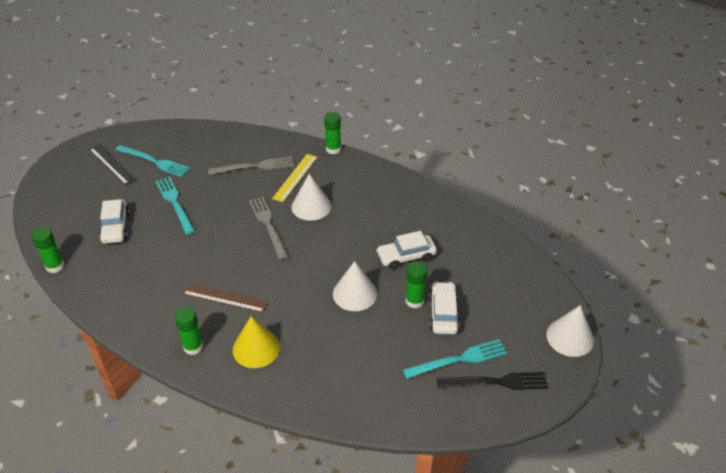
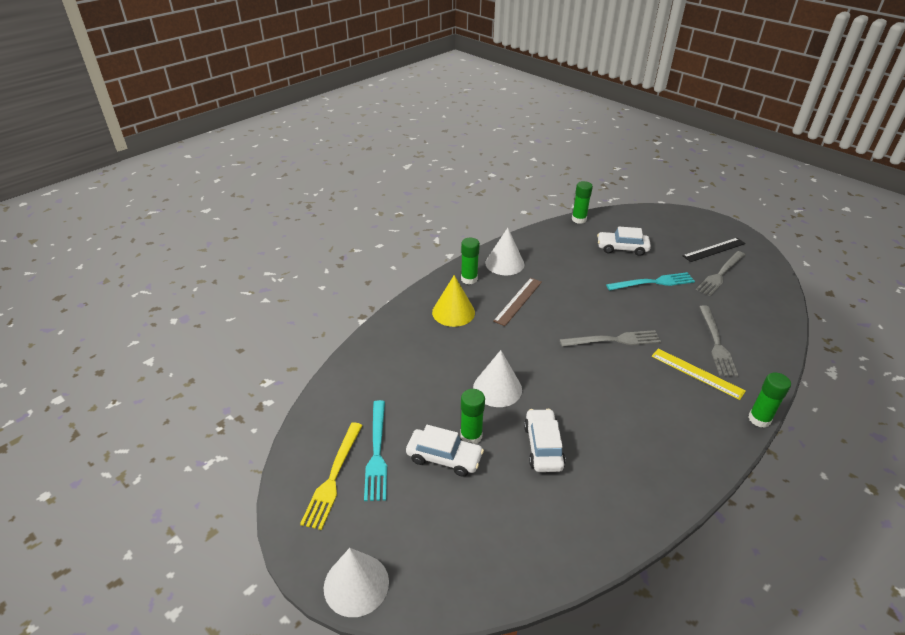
camera: 105 degrees right, 5 degrees down
(154, 161) = (720, 274): turquoise fork -> grey fork
(311, 206) = (642, 378): white cone -> white cone (504, 263)
(496, 382) = (333, 477): black fork -> yellow fork

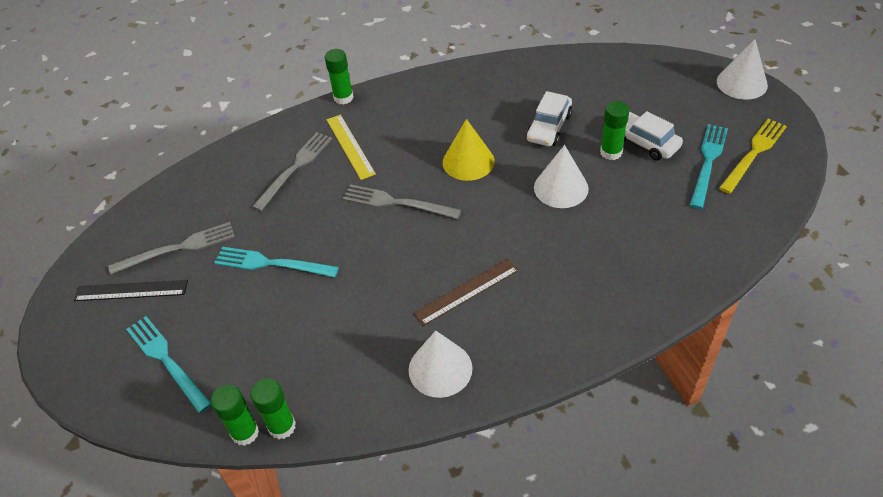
camera: 150 degrees left, 10 degrees up
(453, 312) = (563, 301): yellow cone -> yellow cone (468, 161)
(469, 279) = (511, 354): green glue stick -> green glue stick (282, 426)
(622, 248) = (247, 338): white car -> none
(650, 231) = (167, 360): none -> turquoise fork

